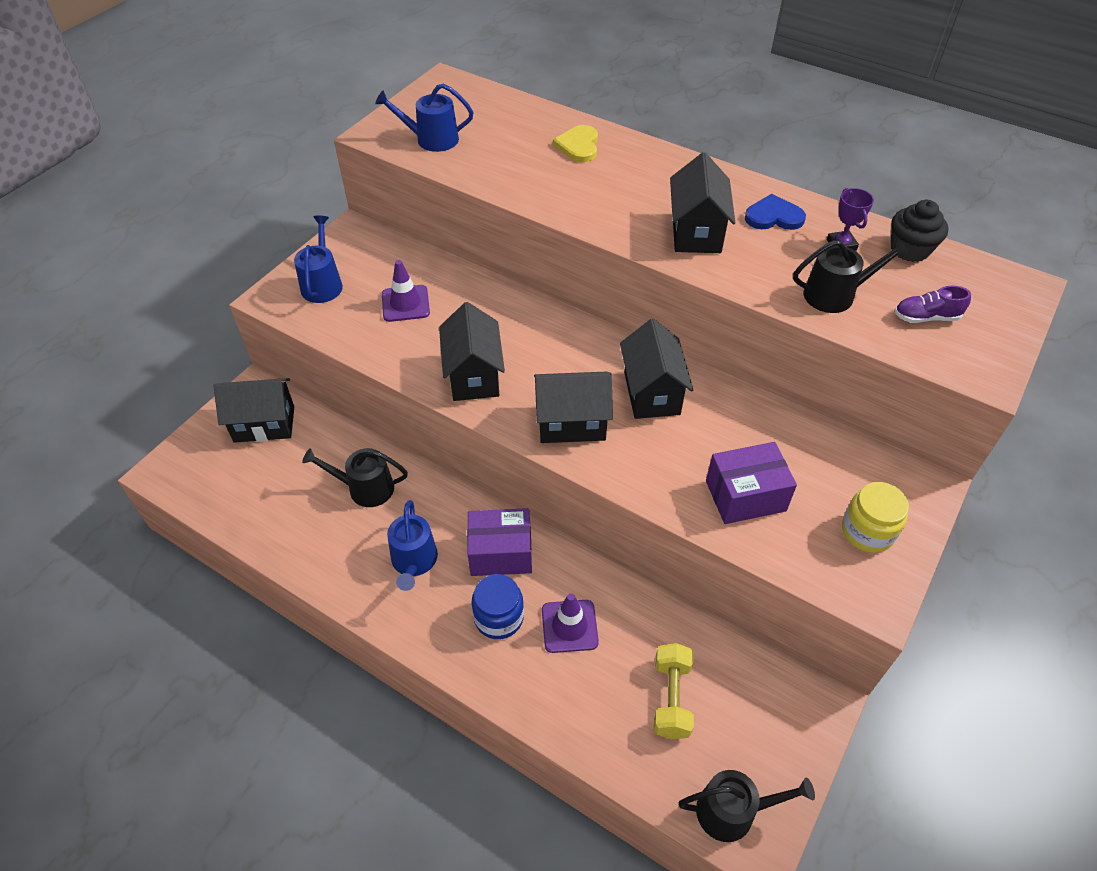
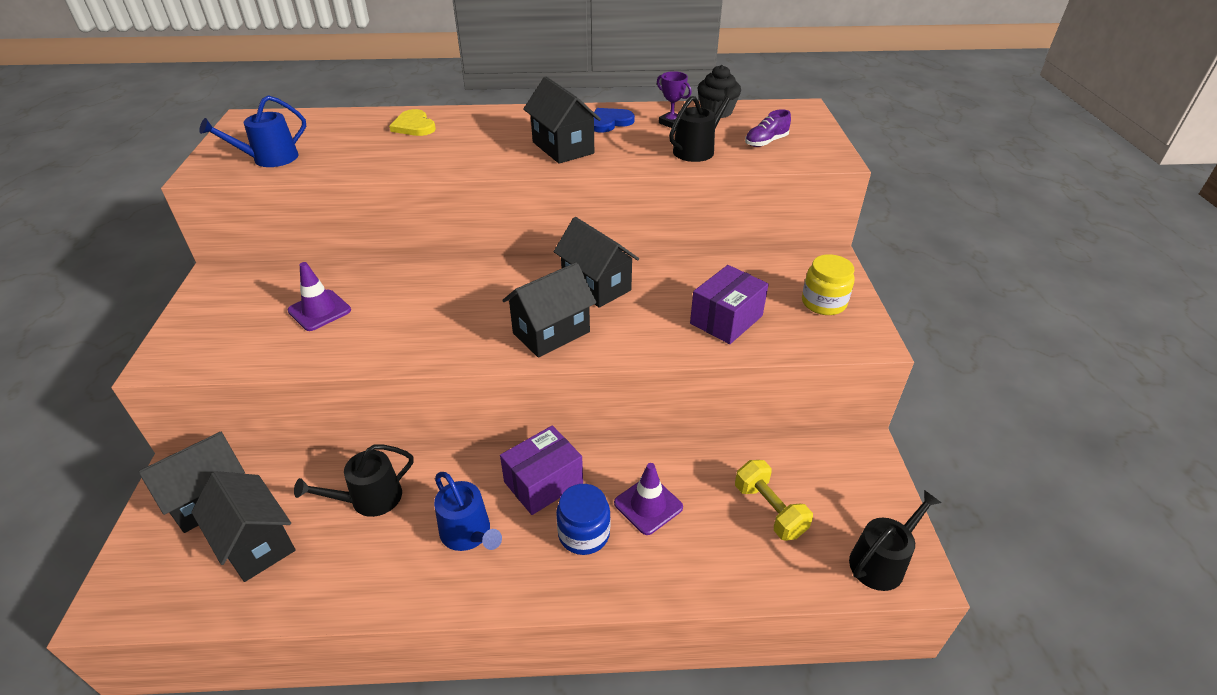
camera: 35 degrees left, 10 degrees down
(322, 284) = (214, 328): blue watering can -> none
(473, 376) = (434, 336): black house -> black house (256, 543)

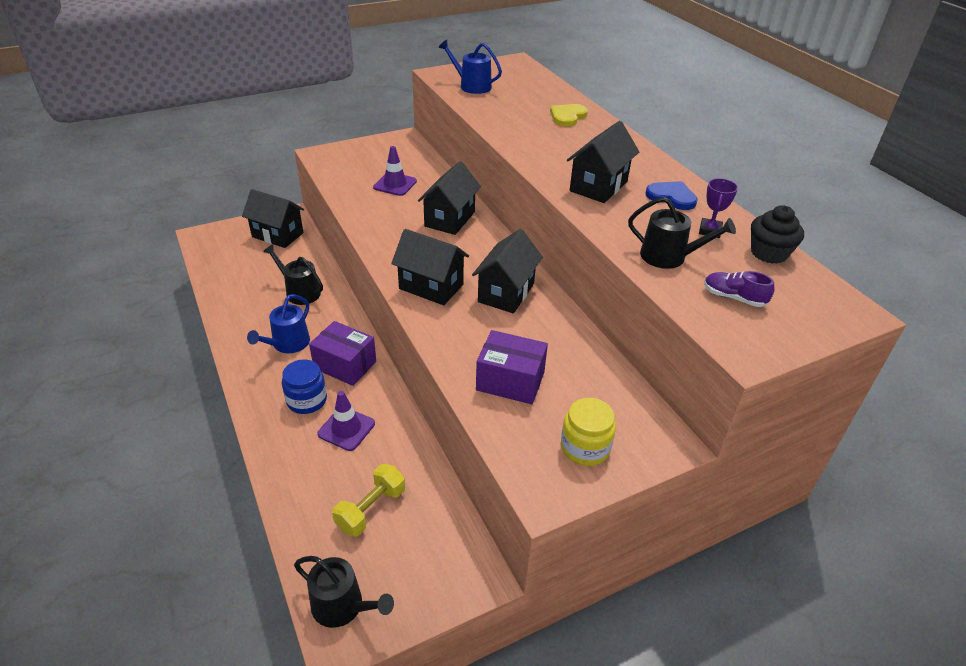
camera: 65 degrees right, 0 degrees up
(256, 543) = (253, 264): black house -> black house (449, 219)

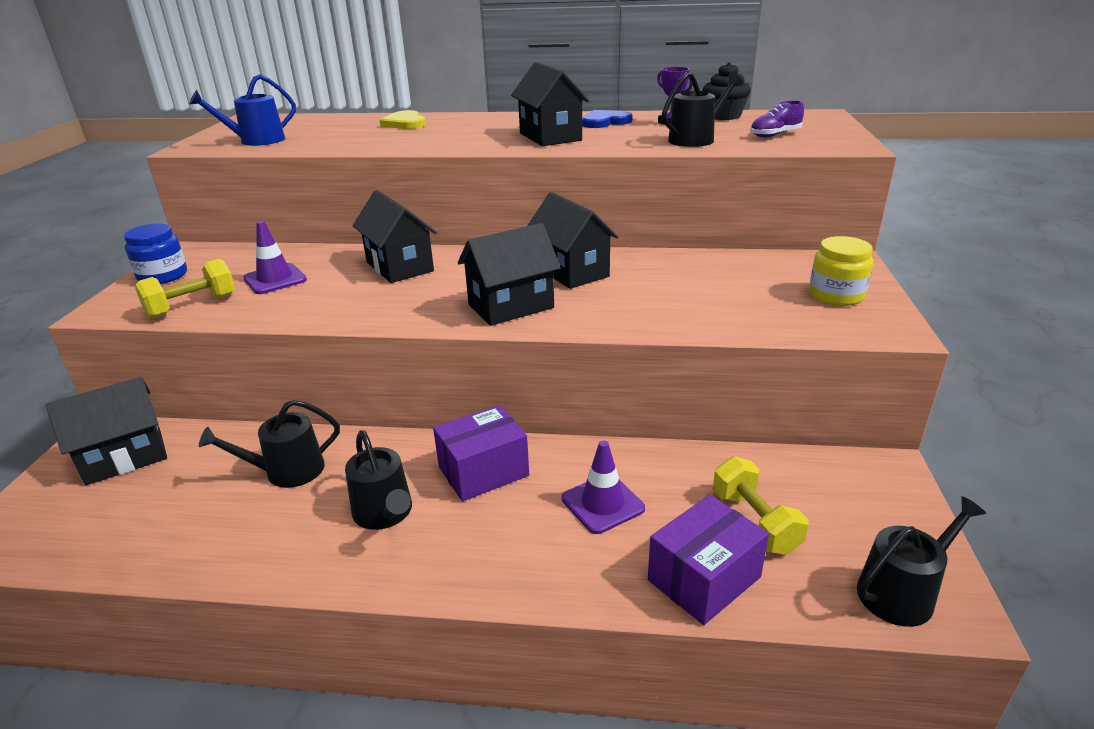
camera: 55 degrees left, 10 degrees down
(288, 344) = (385, 513): blue watering can -> black watering can
(307, 400) = (519, 525): blue jar -> blue jar (163, 276)
(344, 176) = (192, 306): none -> yellow dumbbell
(510, 381) = (715, 304): purple box -> purple box (704, 578)

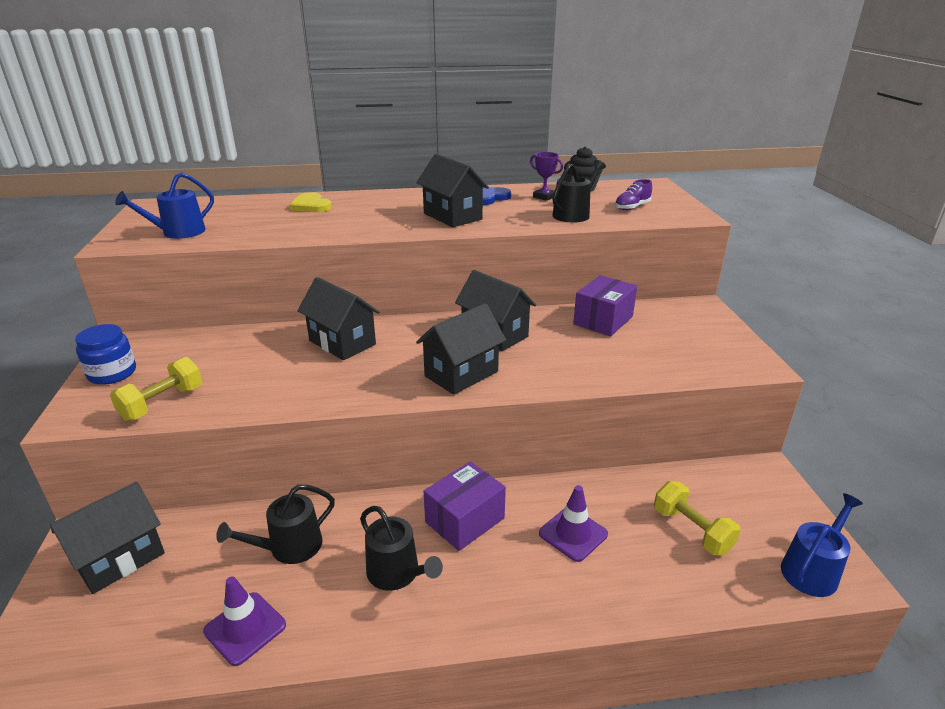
camera: 15 degrees left, 0 degrees up
(275, 279) = (230, 366): purple traffic cone -> purple traffic cone (245, 628)
(704, 578) = (674, 585): purple box -> purple box (603, 320)
(836, 295) = (707, 338): yellow jar -> none
(901, 592) = (812, 570): black watering can -> blue watering can

